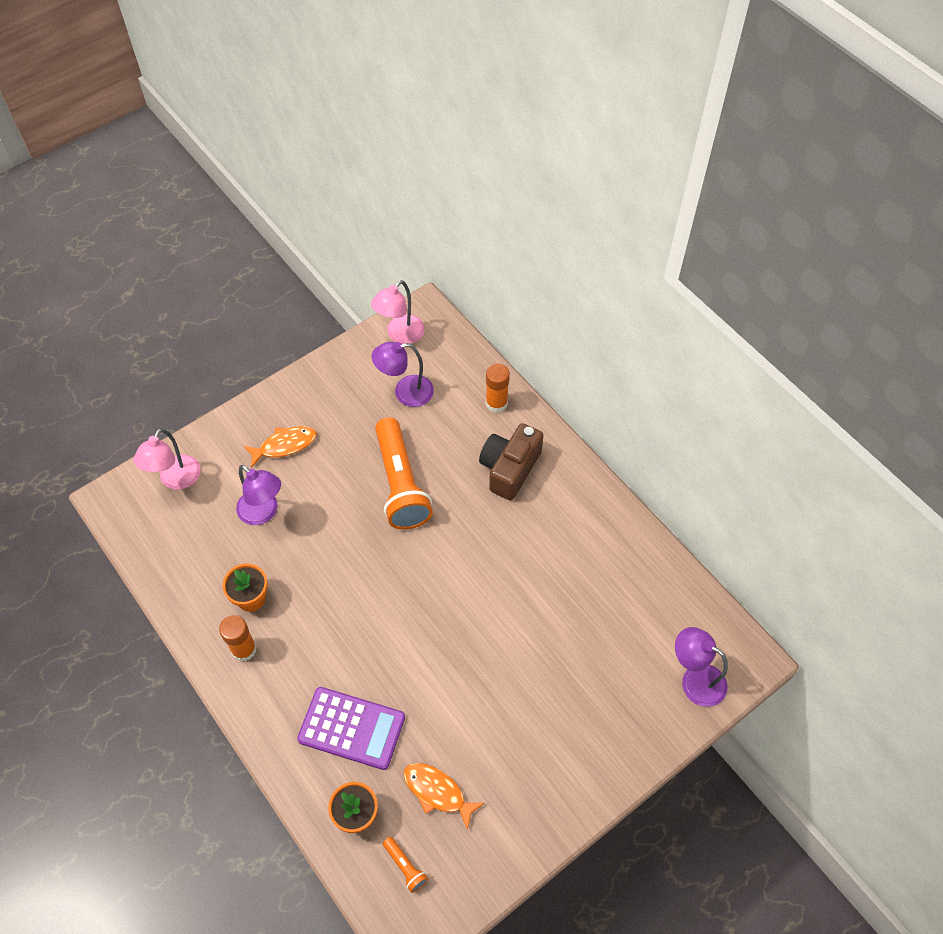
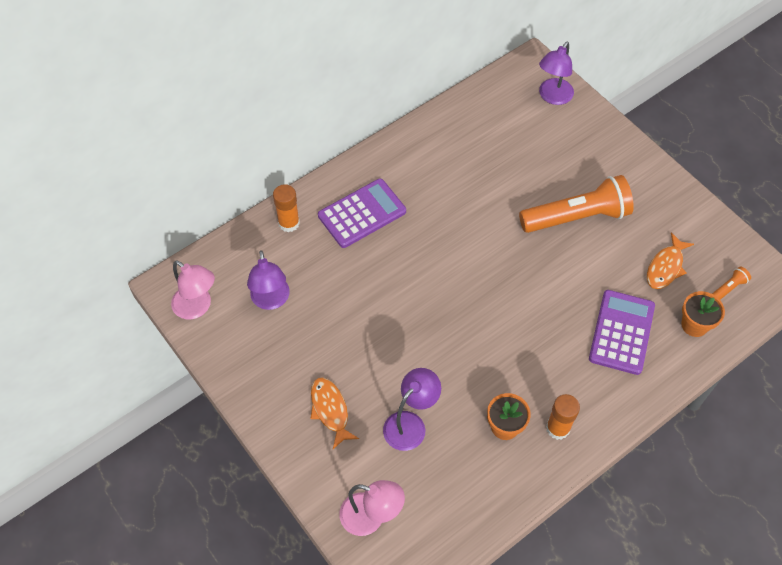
camera: 90 degrees left, 0 degrees up
(400, 484) = (378, 302): orange flashlight -> orange flashlight (577, 217)
(509, 468) = (362, 213): brown camera -> purple calculator

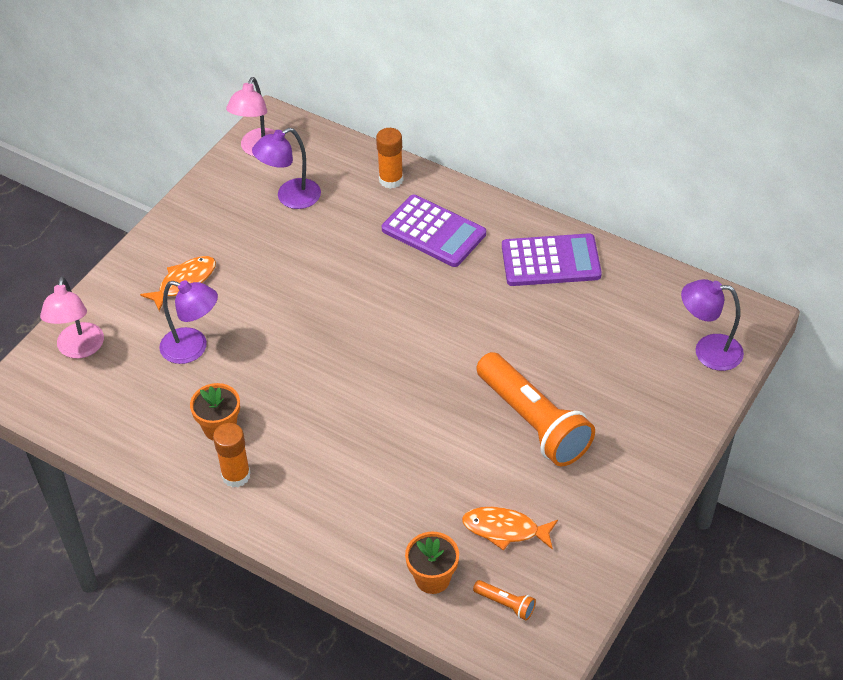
camera: 70 degrees right, 10 degrees down
(621, 332) = (388, 505): purple calculator -> purple calculator (550, 261)

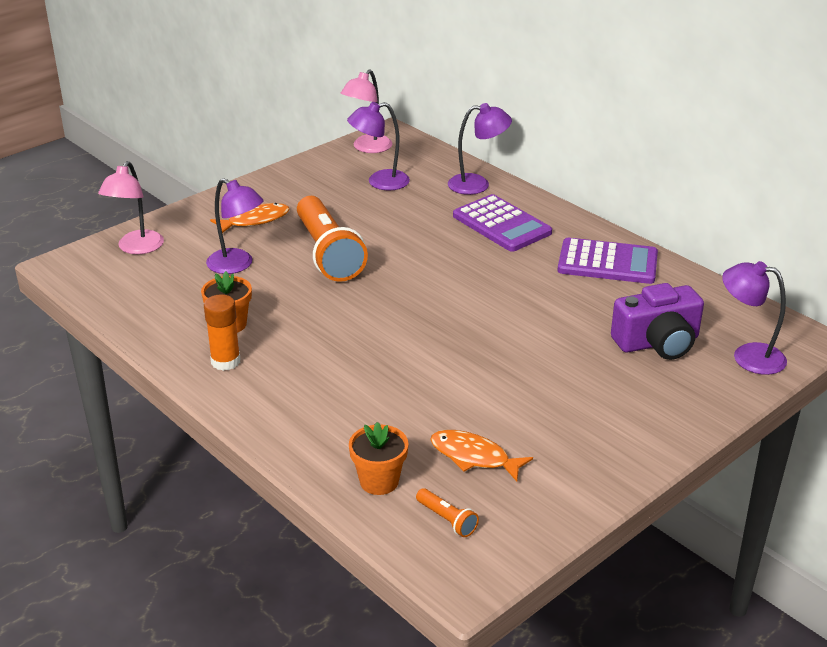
camera: 15 degrees right, 15 degrees down
(391, 180) = (477, 184): orange glue stick -> purple lamp
(533, 422) = (540, 377): orange flashlight -> orange flashlight (328, 253)
(625, 354) = (657, 343): none -> purple camera

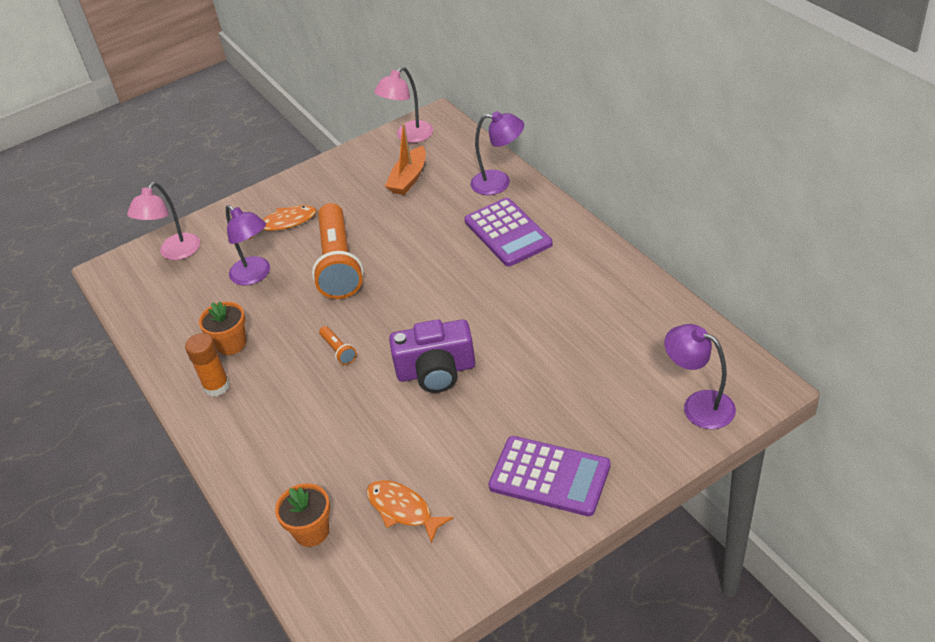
camera: 15 degrees right, 10 degrees up
(380, 182) = (409, 178): purple lamp -> orange boat
(447, 520) = (359, 580): orange flashlight -> orange flashlight (338, 350)
(607, 262) = (595, 283): purple calculator -> purple calculator (549, 476)
(657, 343) = (614, 384): purple camera -> purple camera (436, 371)

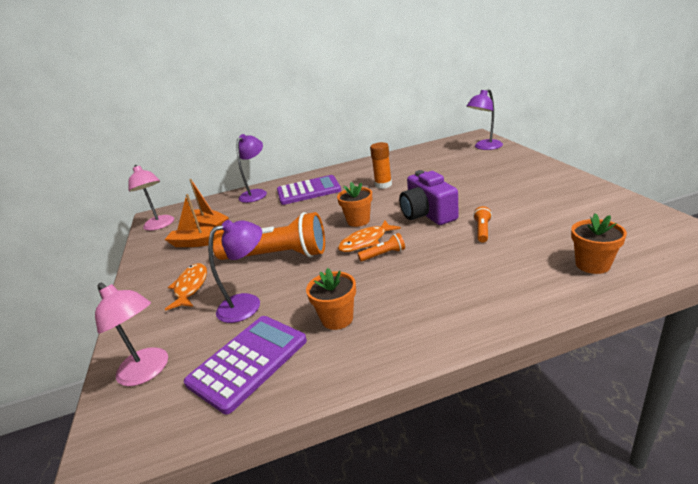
camera: 75 degrees left, 15 degrees down
(216, 386) = (395, 328): orange glue stick -> orange glue stick (383, 185)
(368, 188) = (197, 243): none -> orange boat
(391, 430) = (482, 230): none -> orange flashlight
(403, 510) = (564, 225): orange fish -> orange fish (366, 241)
(418, 308) = (358, 221): none -> orange flower pot
(436, 371) = (427, 214): purple camera -> purple camera turned 150 degrees clockwise
(549, 476) = (533, 180): purple calculator -> purple calculator (248, 361)

